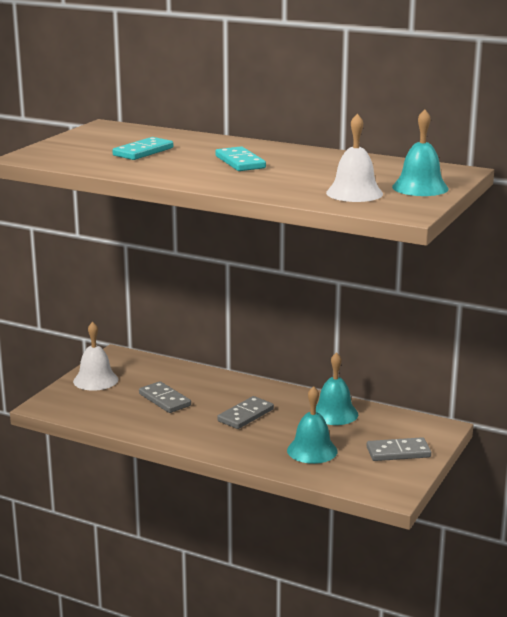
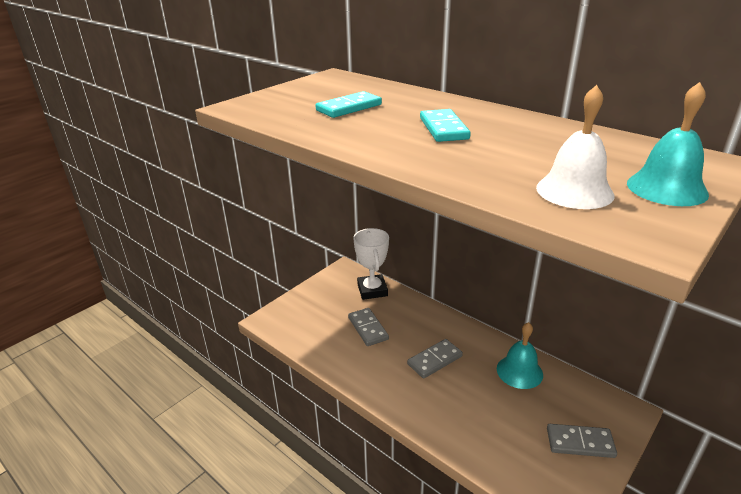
camera: 15 degrees right, 10 degrees up
(95, 380) = (318, 296): white bell -> none
(157, 369) = (372, 290): none -> white trophy
(312, 450) = (490, 423): turquoise bell -> none

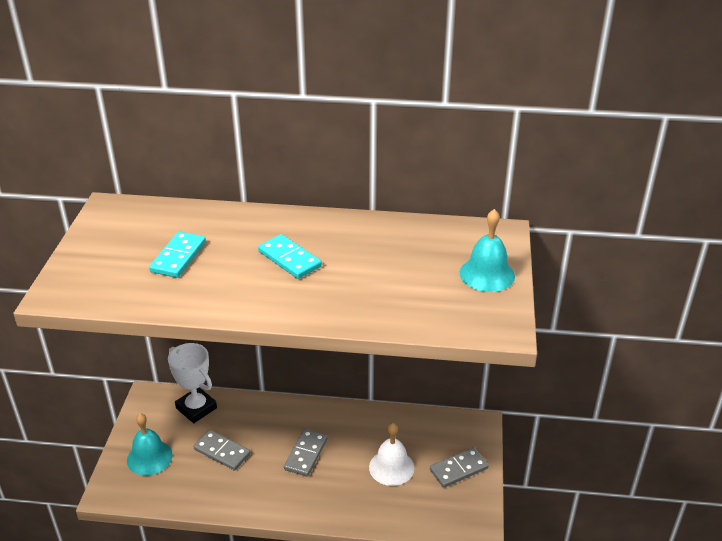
camera: 35 degrees left, 5 degrees up
(519, 371) = (382, 430): turquoise bell -> turquoise bell (149, 457)
(574, 191) = (433, 300): white bell -> white bell (391, 467)

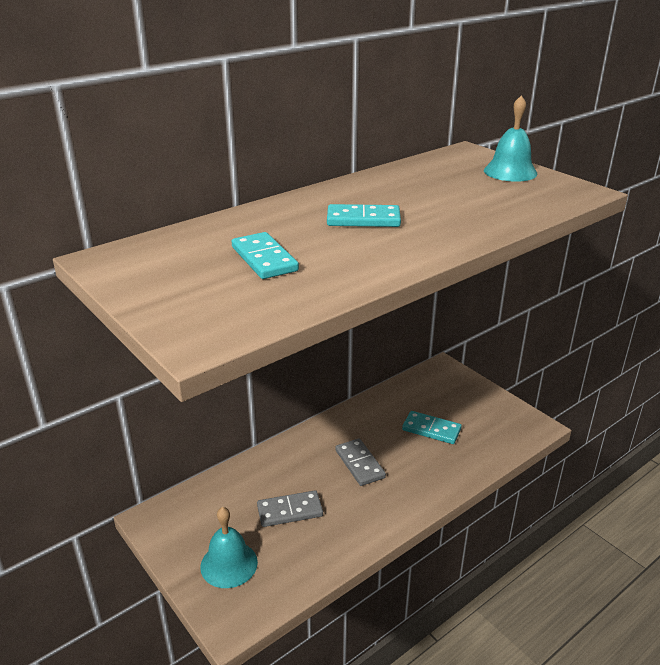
camera: 45 degrees left, 5 degrees down
(196, 408) = (214, 496): white trophy -> none
(391, 467) = (431, 429): white bell -> turquoise domino
(458, 469) = (473, 401): grey domino -> none

